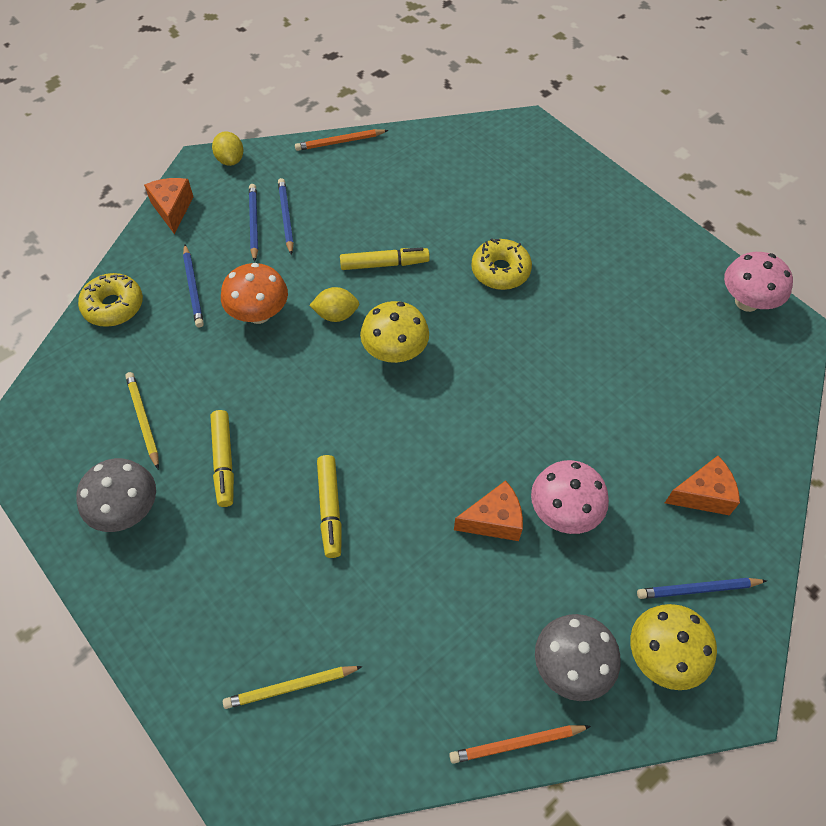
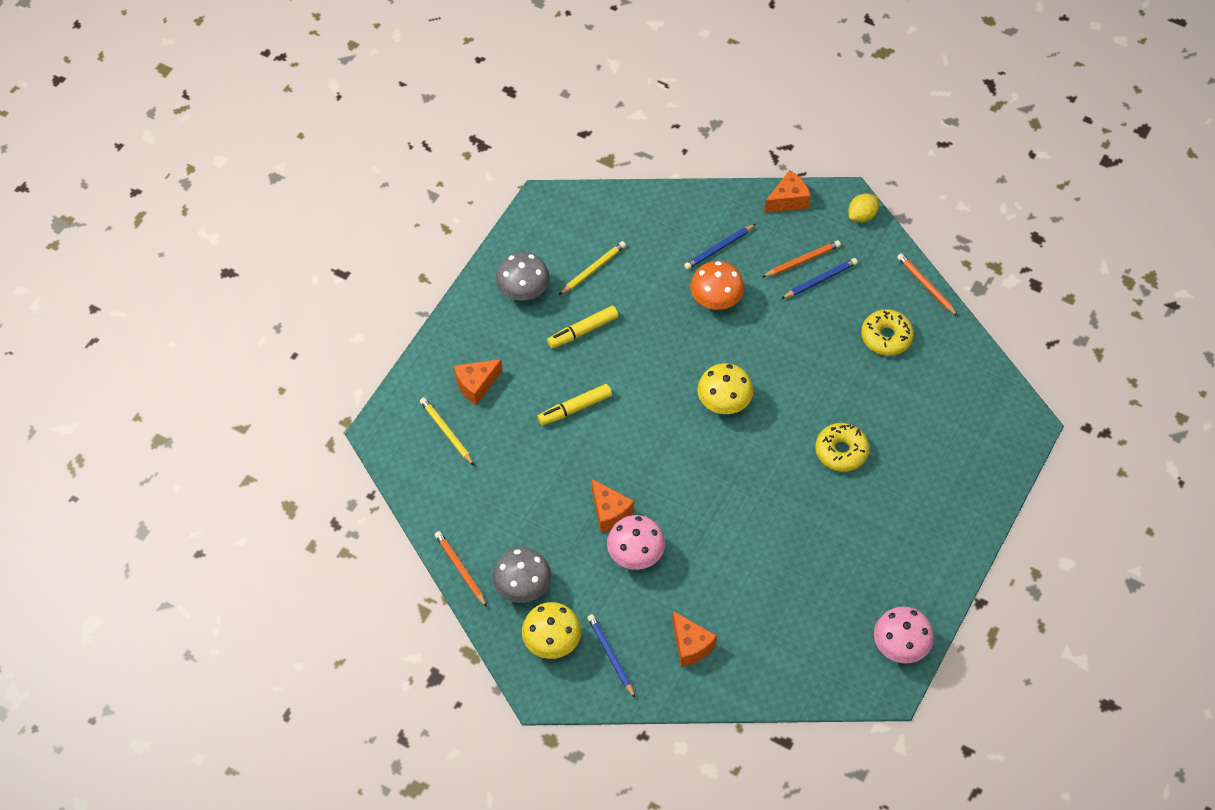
camera: 70 degrees right, 0 degrees up
(113, 306) = (678, 206): yellow donut -> yellow donut (886, 337)
(236, 619) = (476, 385): none -> orange cheese
(253, 223) = (802, 260): blue pencil -> orange pencil
(336, 315) = (739, 351): yellow lemon -> none
(384, 264) = (806, 366): yellow marker -> none

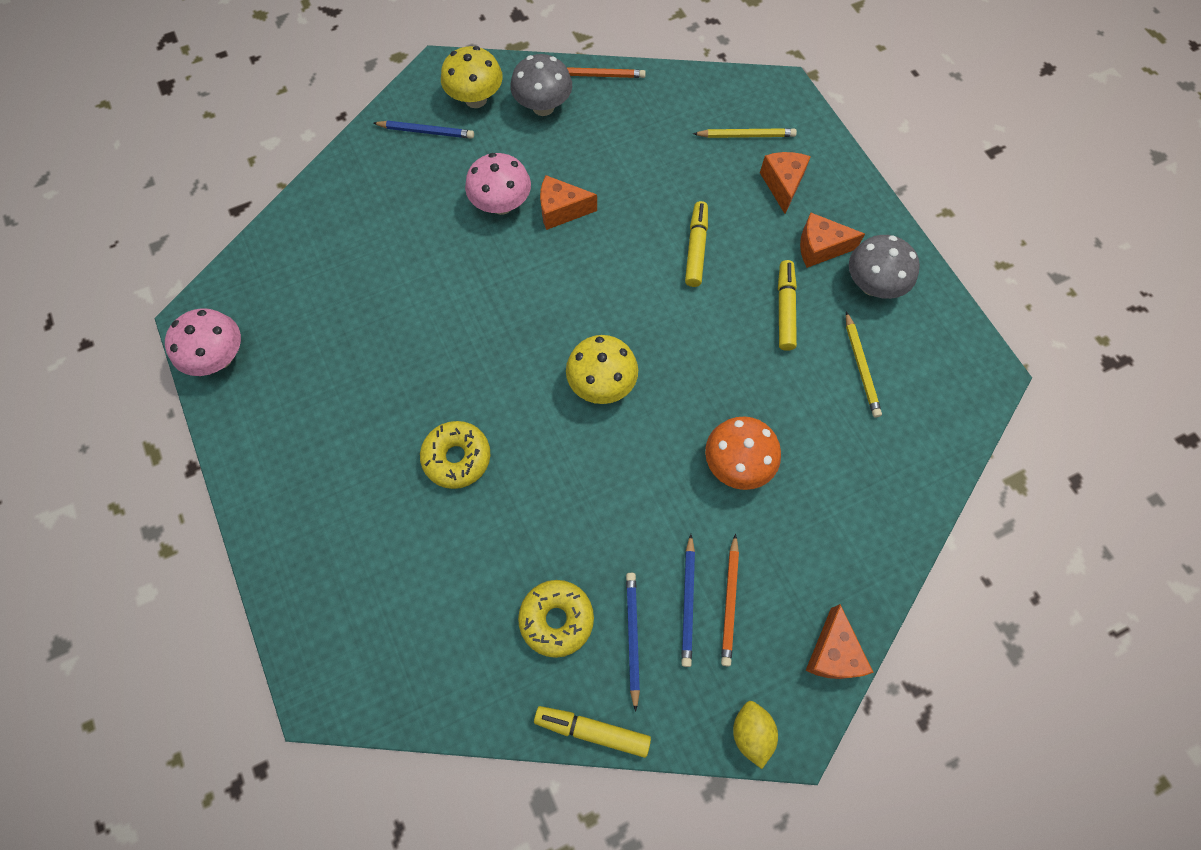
camera: 125 degrees right, 10 degrees up
(690, 645) = (381, 193): orange cheese -> orange cheese (820, 248)
(719, 248) = (808, 517): blue pencil -> blue pencil (632, 637)
(926, 285) = (592, 730): orange pencil -> yellow marker

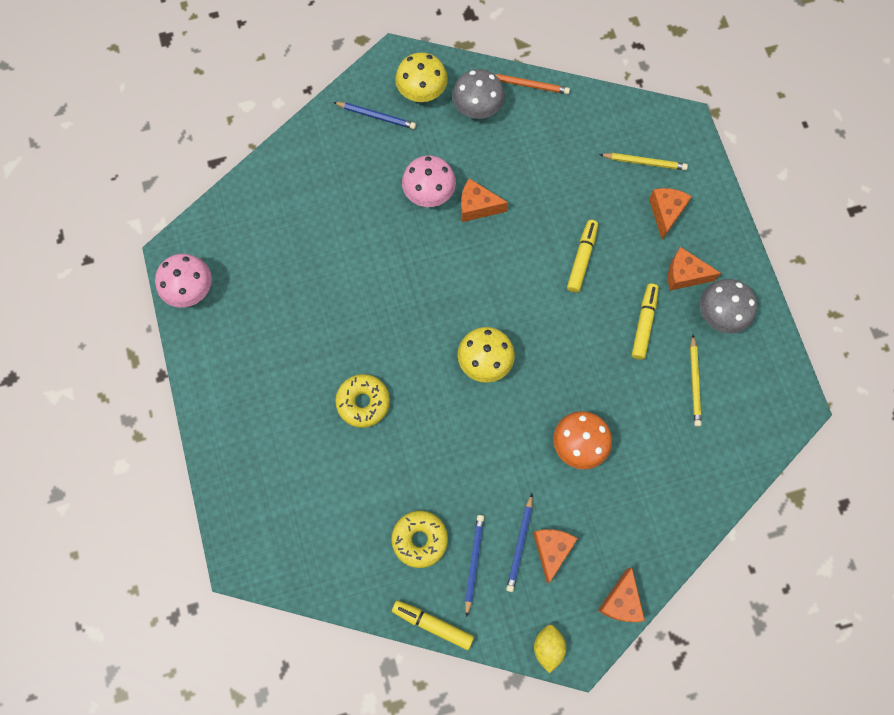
camera: 10 degrees right, 5 degrees up
(730, 602) = (551, 550): orange pencil -> orange cheese

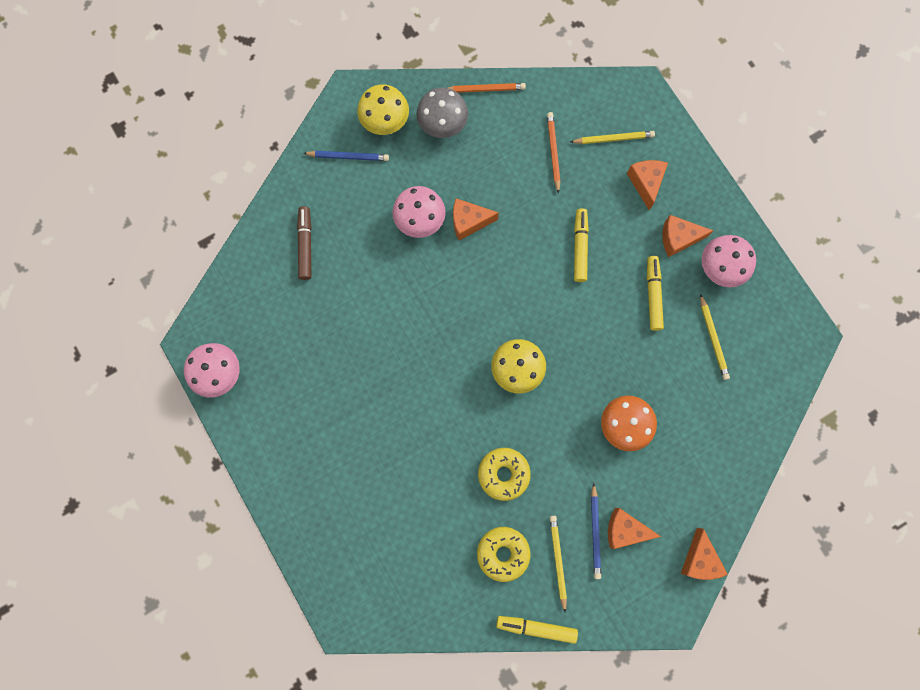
camera: 15 degrees left, 5 degrees up
(310, 189) = (305, 245): none -> brown marker
(363, 402) = (414, 439): yellow donut -> yellow donut (503, 474)
(473, 562) = (557, 560): blue pencil -> yellow pencil
(548, 647) = (645, 619): yellow lemon -> none
(551, 550) = (625, 529): orange cheese -> orange cheese turned 75 degrees counterclockwise
(580, 160) = (553, 152): none -> orange pencil
(720, 314) = (720, 268): grey mushroom -> pink mushroom

